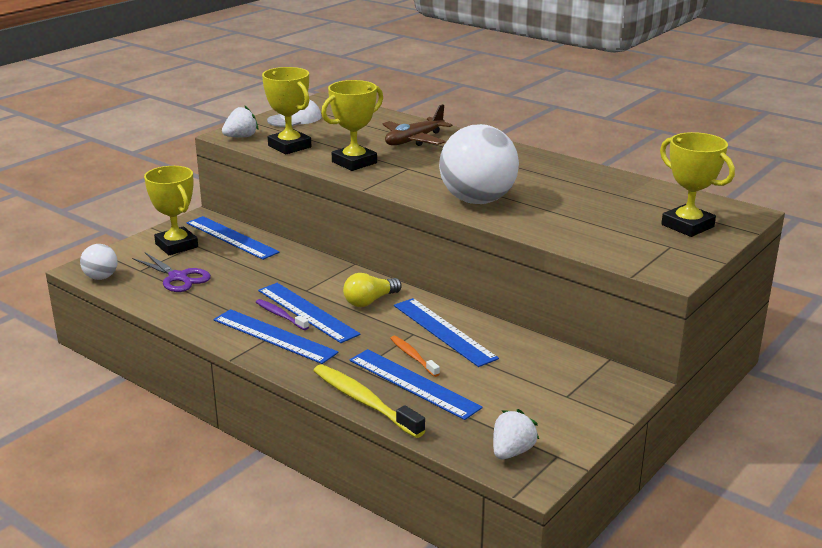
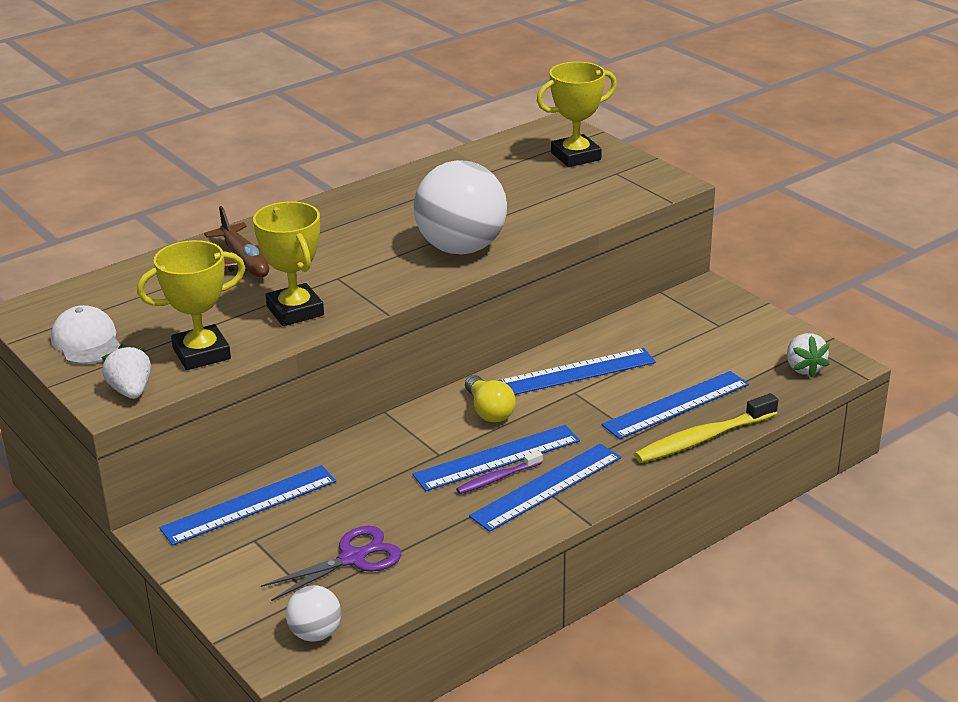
camera: 75 degrees left, 5 degrees up
(176, 245) = (246, 557): yellow trophy -> none
(413, 357) = (623, 398): orange toothbrush -> none
(512, 452) = (803, 368): white strawberry -> white strawberry turned 150 degrees counterclockwise

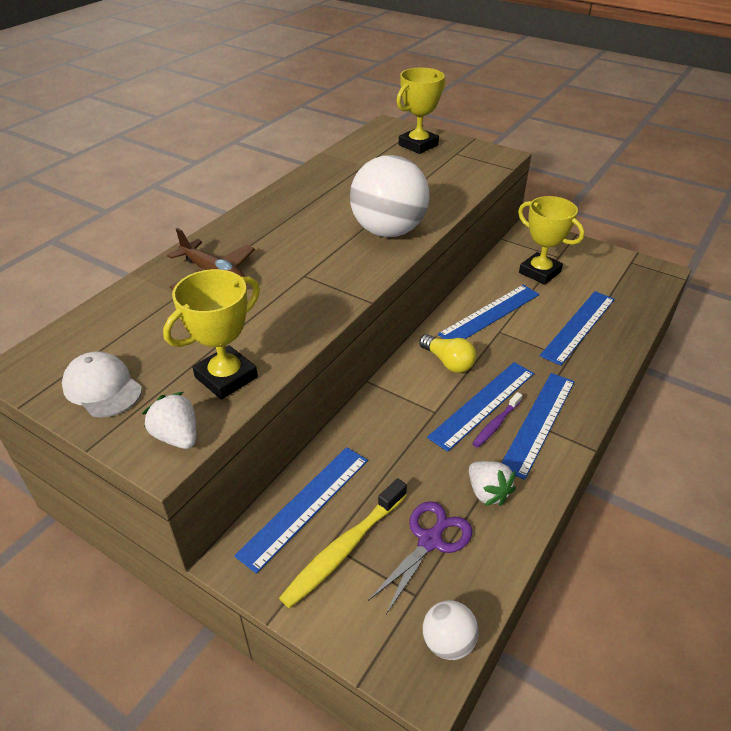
camera: 20 degrees left, 10 degrees up
(295, 311) = (288, 314): yellow trophy -> yellow trophy (539, 272)
(704, 438) = (618, 351): yellow toothbrush -> yellow toothbrush (344, 548)
(803, 368) = (639, 279): white strawberry -> white strawberry (487, 492)

